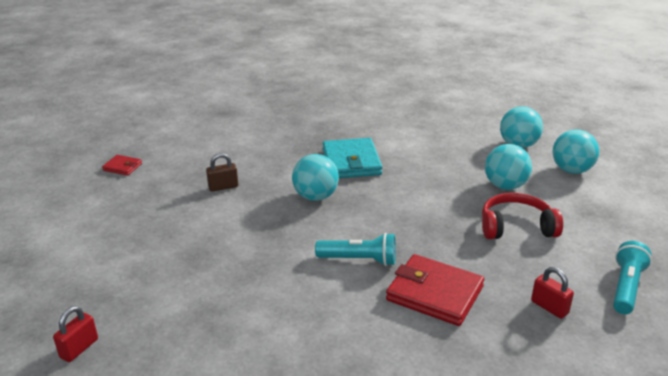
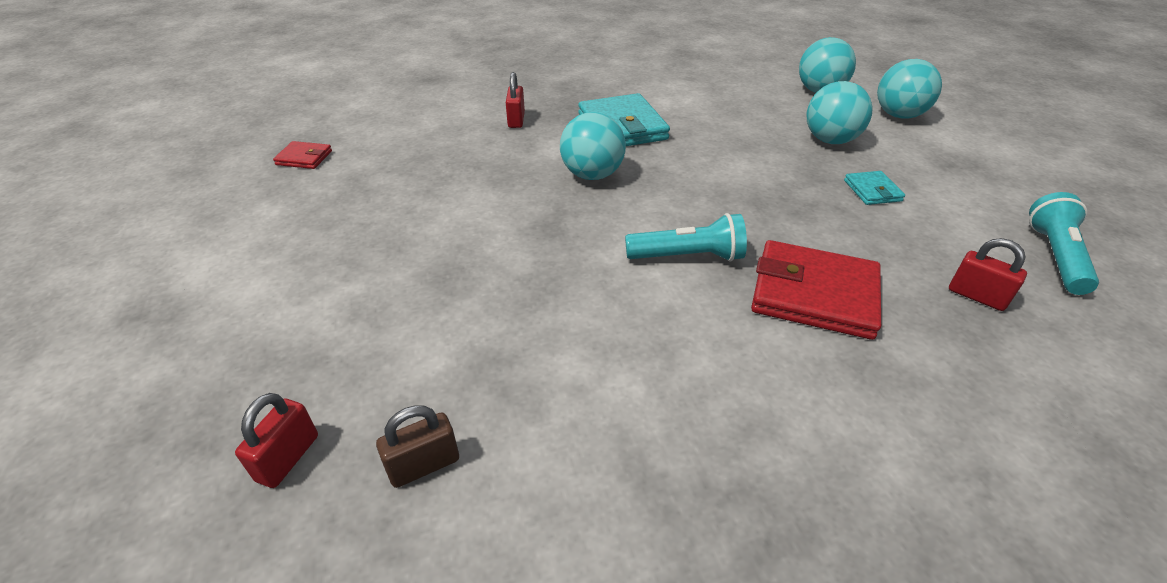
camera: 10 degrees left, 10 degrees up
(223, 187) = (458, 173): brown padlock -> brown padlock (424, 465)
(276, 150) = (516, 120): none -> red padlock
(516, 227) = (872, 191): red headphones -> turquoise wallet

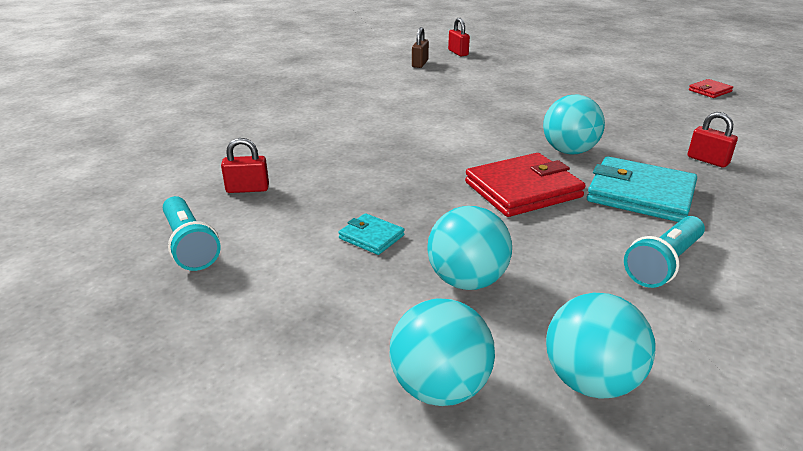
camera: 135 degrees right, 10 degrees down
(687, 256) = (434, 138): turquoise flashlight -> turquoise flashlight (664, 263)
(814, 294) = (346, 150): red wallet -> red wallet (523, 190)

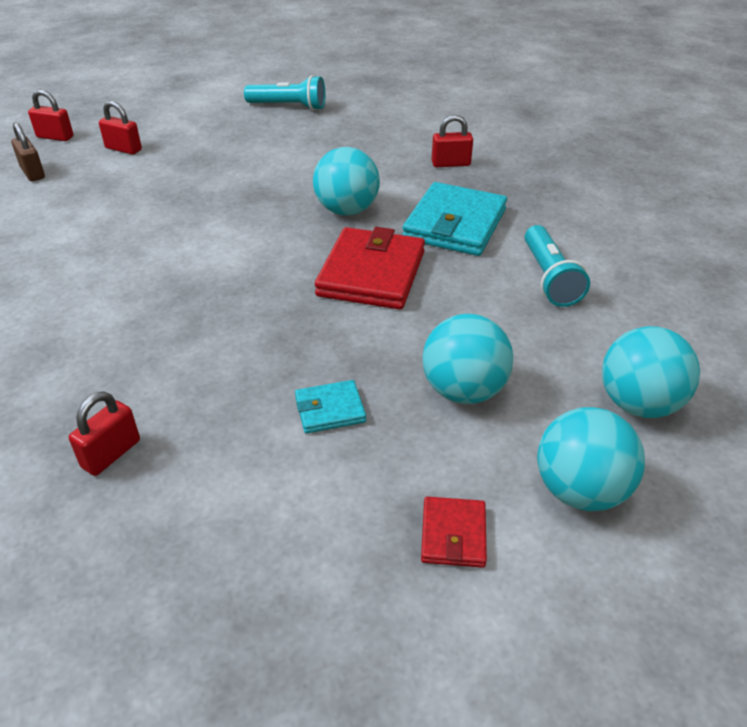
camera: 50 degrees left, 10 degrees up
(189, 245) = (170, 564): turquoise flashlight -> turquoise flashlight (288, 106)
(484, 70) = (123, 149): none -> red padlock
(640, 194) = (454, 224): turquoise wallet -> turquoise wallet turned 45 degrees counterclockwise
(709, 91) = (358, 86): red wallet -> red wallet (453, 534)

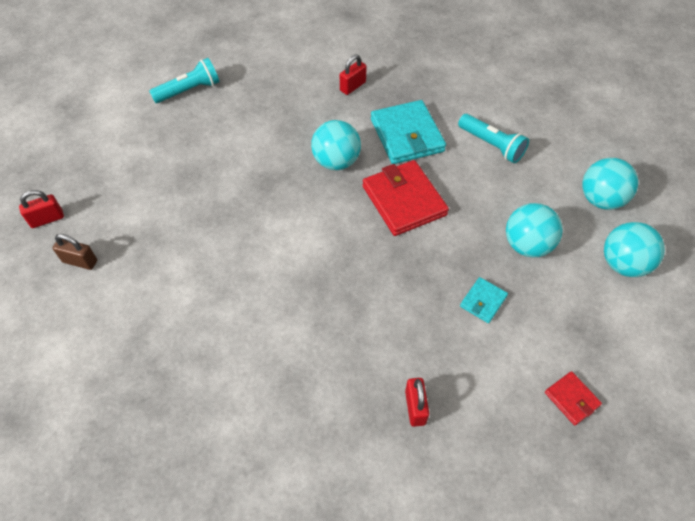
camera: 40 degrees left, 15 degrees up
(123, 149) = (119, 199): red padlock -> none
(453, 534) = (601, 325): red wallet -> red wallet (571, 399)

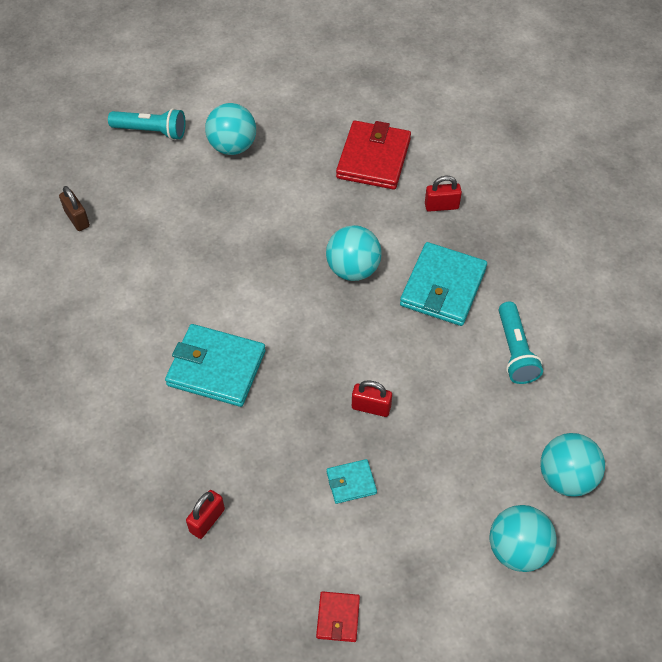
camera: 40 degrees right, 0 degrees up
(47, 219) = (84, 166): red padlock -> red padlock (371, 407)
(189, 90) = (291, 119): turquoise flashlight -> turquoise flashlight (151, 131)
(308, 293) = (216, 368): none -> turquoise wallet
(404, 200) = (376, 346): red wallet -> red wallet (373, 158)
(527, 245) = (444, 465): turquoise ball -> turquoise ball (232, 146)

